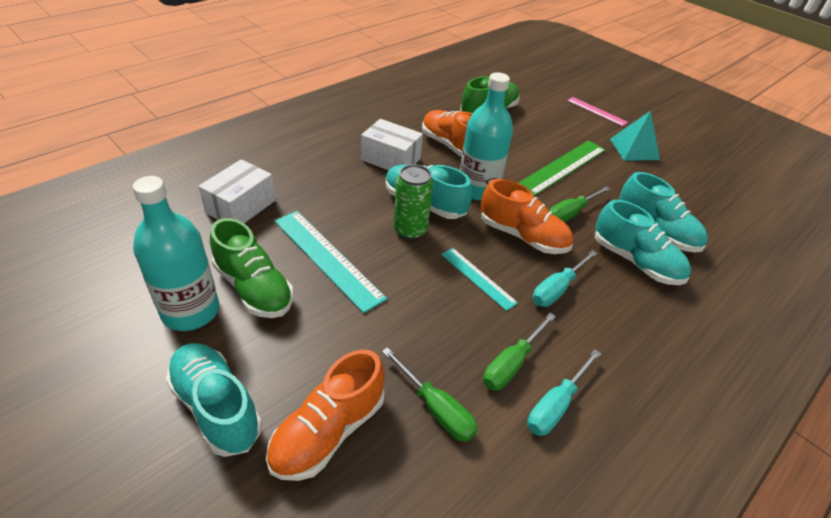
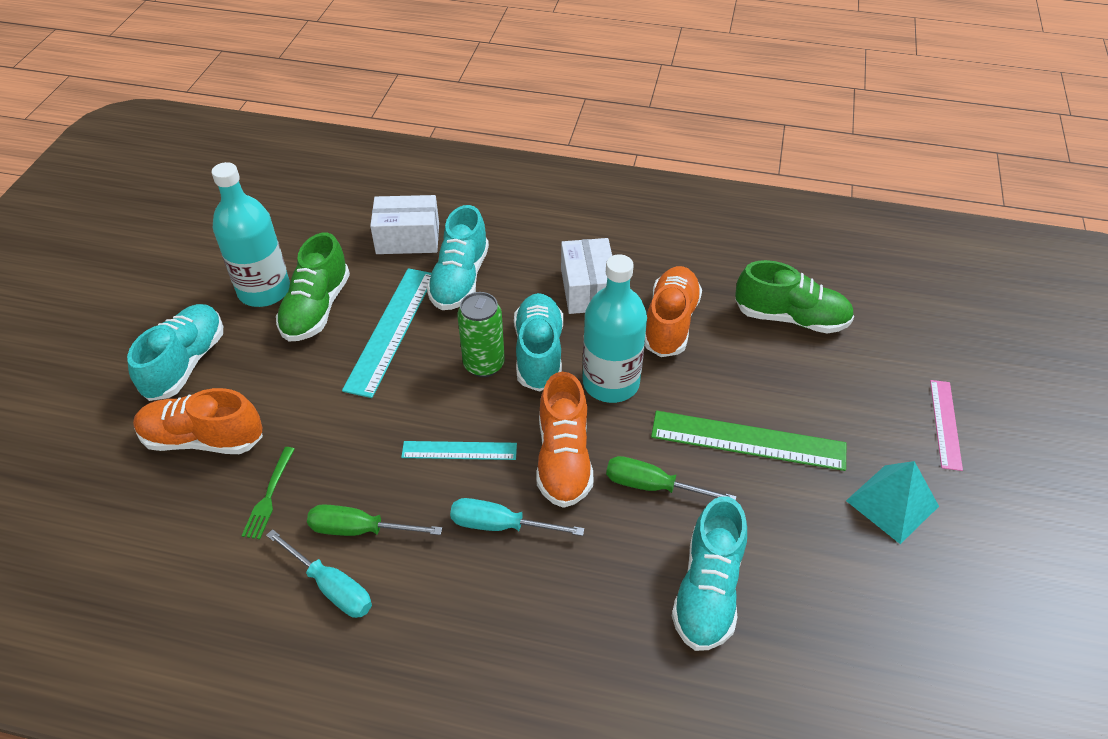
camera: 60 degrees right, 5 degrees up
(436, 408) = (269, 497): green screwdriver -> green fork
(478, 278) = (459, 450): turquoise ruler -> turquoise ruler turned 75 degrees clockwise
(556, 405) = (331, 587): turquoise screwdriver -> turquoise screwdriver turned 150 degrees counterclockwise
(635, 261) = (620, 586): turquoise shoe -> turquoise shoe (460, 279)

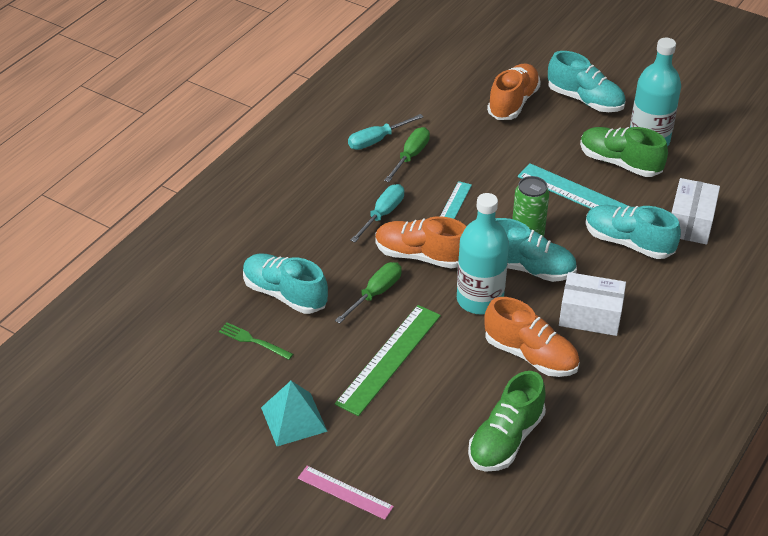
camera: 110 degrees right, 5 degrees down
(269, 497) = (454, 124): green fork -> green fork (252, 340)

